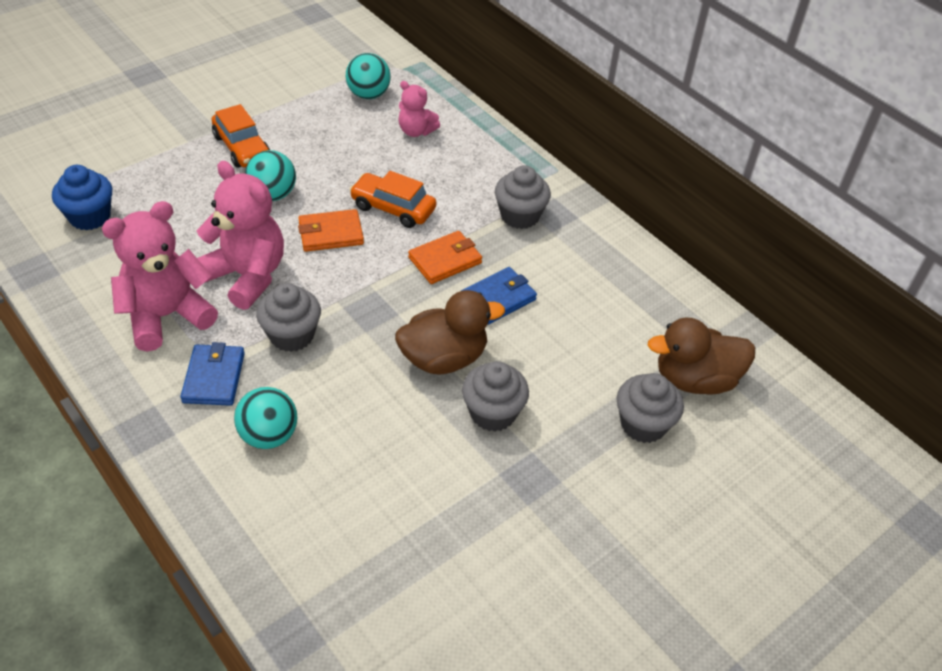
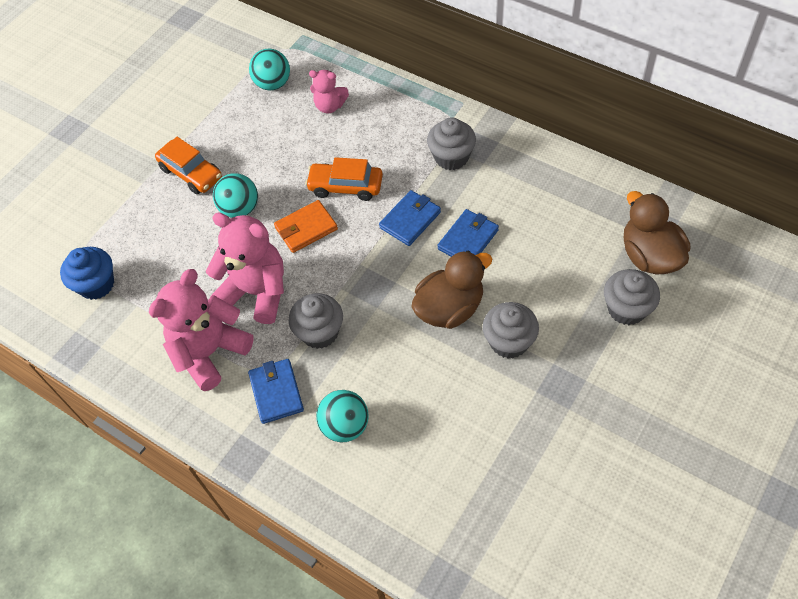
camera: 10 degrees left, 10 degrees up
(445, 260) = (410, 220): orange wallet -> blue wallet
(695, 379) = (649, 256): brown duck -> brown duck turned 90 degrees clockwise

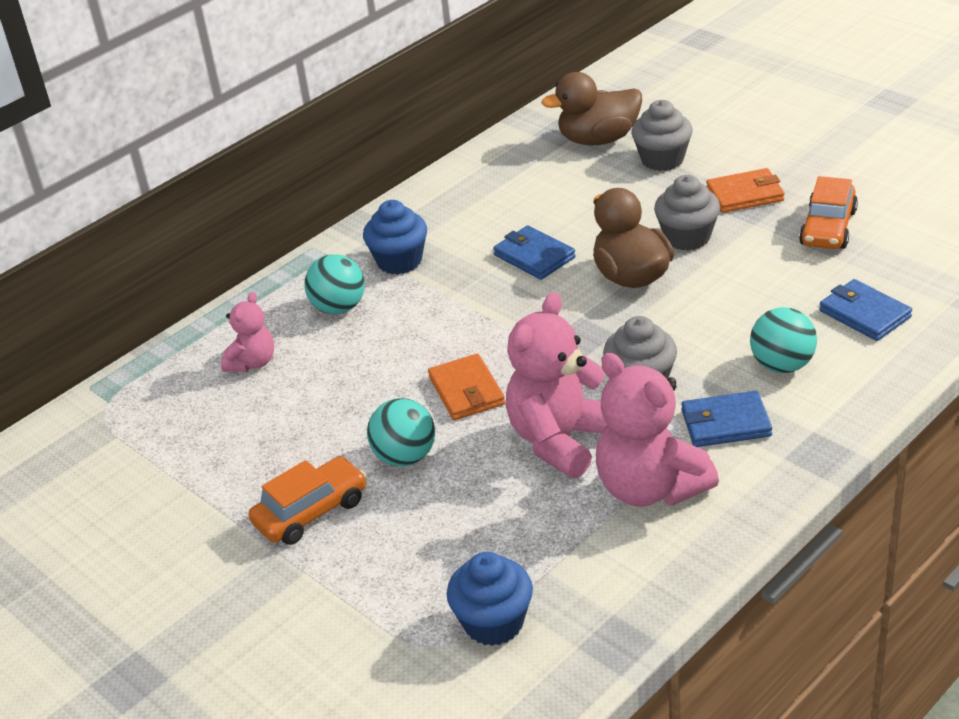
camera: 80 degrees left, 20 degrees down
(273, 84) = (173, 419): turquoise ball -> turquoise ball (339, 308)
(345, 187) = (408, 352): orange car -> orange car (828, 228)
(410, 220) = (487, 299): blue wallet -> blue wallet (864, 314)
(451, 157) = (399, 261): grey cupcake -> blue cupcake
(581, 379) = (745, 194): none -> orange wallet

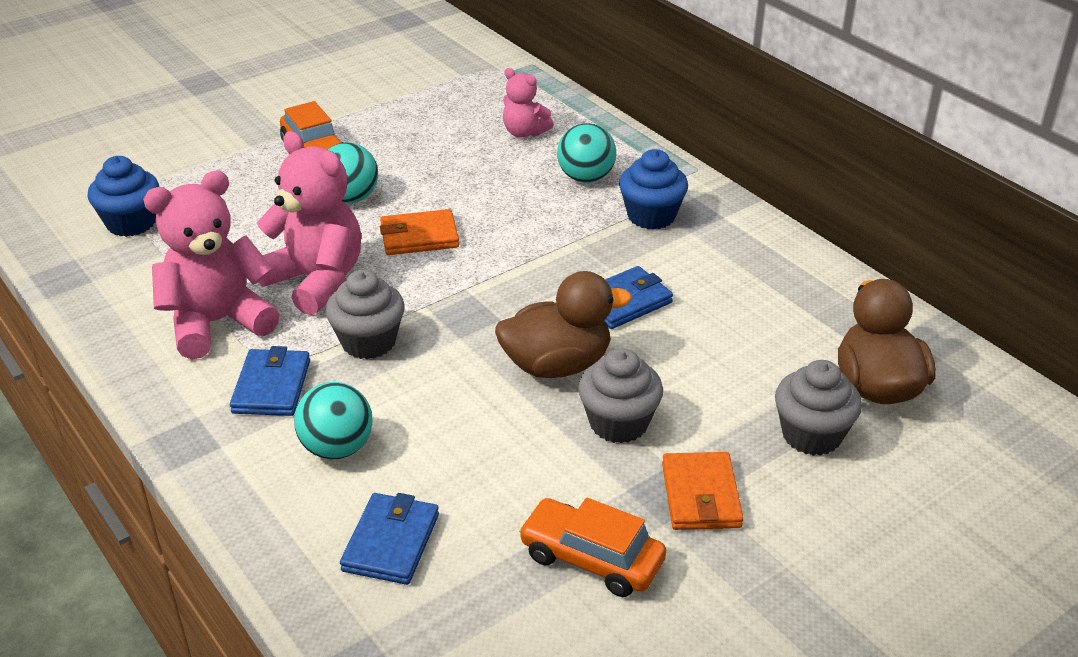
camera: 95 degrees right, 0 degrees up
(864, 314) = (390, 542): blue wallet -> blue wallet turned 45 degrees counterclockwise

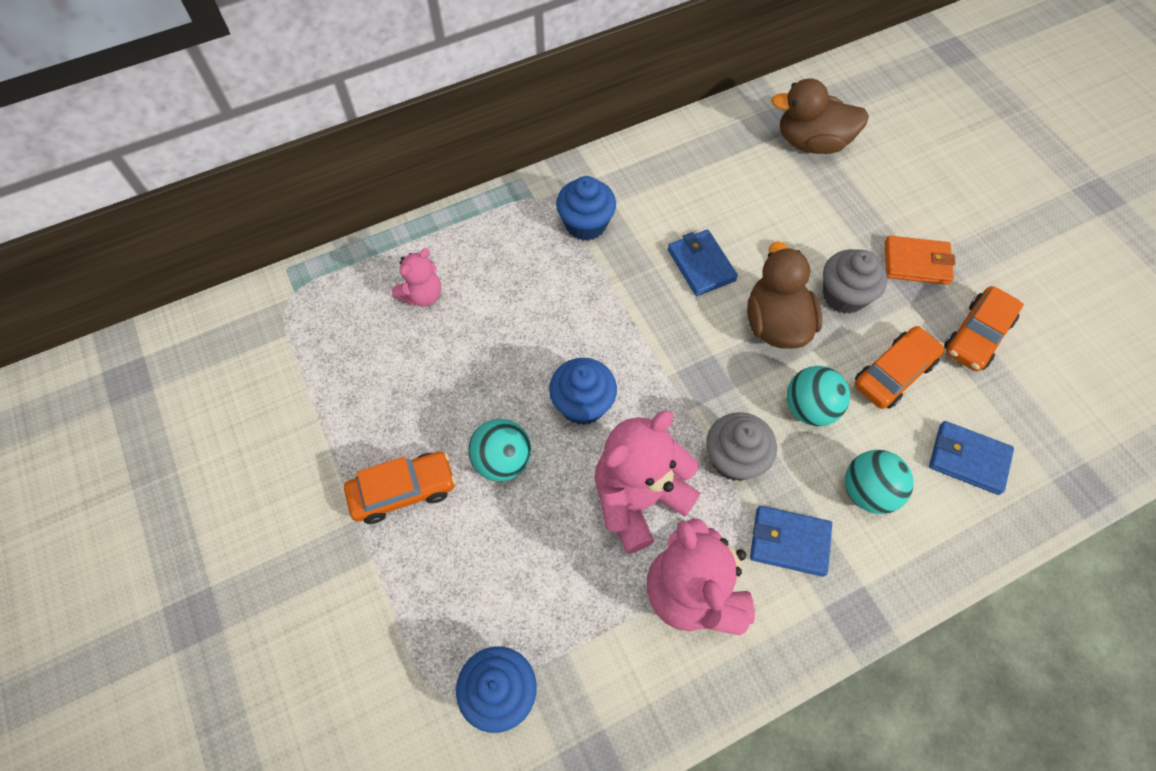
camera: 80 degrees left, 25 degrees up
(419, 237) = (582, 404): orange wallet -> blue cupcake
(508, 471) = (893, 373): none -> orange car
(586, 178) = (515, 259): turquoise ball -> turquoise ball (809, 408)
(811, 435) = (858, 189): grey cupcake -> none

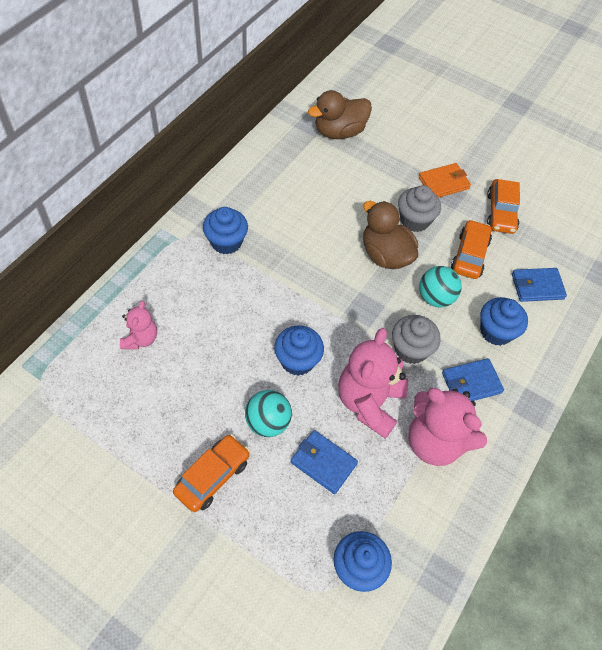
camera: 35 degrees left, 5 degrees down
(701, 265) = (318, 237): blue wallet -> blue wallet (323, 463)
(867, 491) = (496, 331): turquoise ball -> blue cupcake

